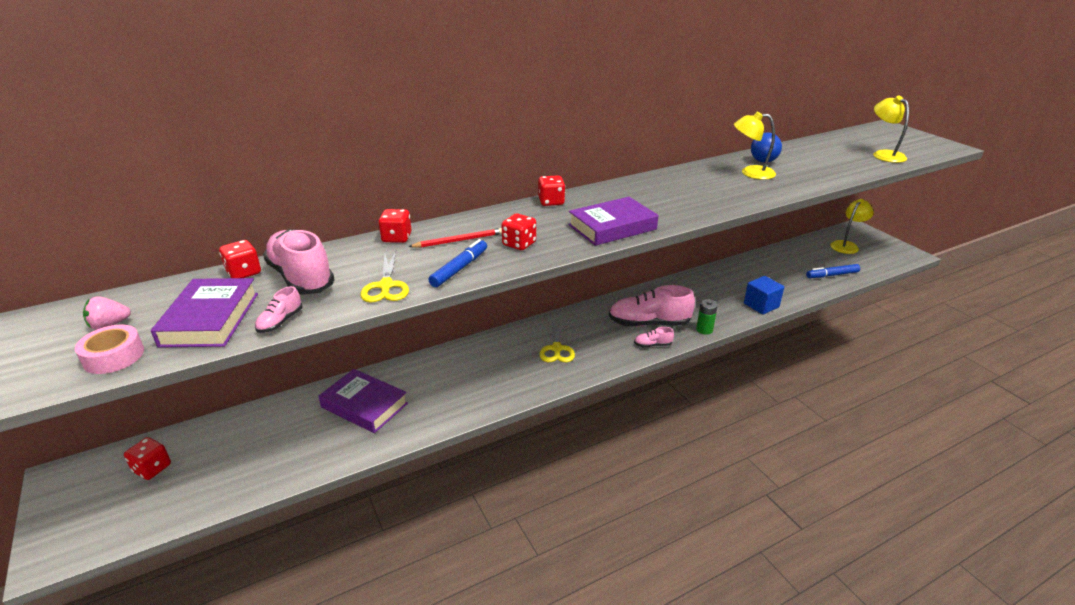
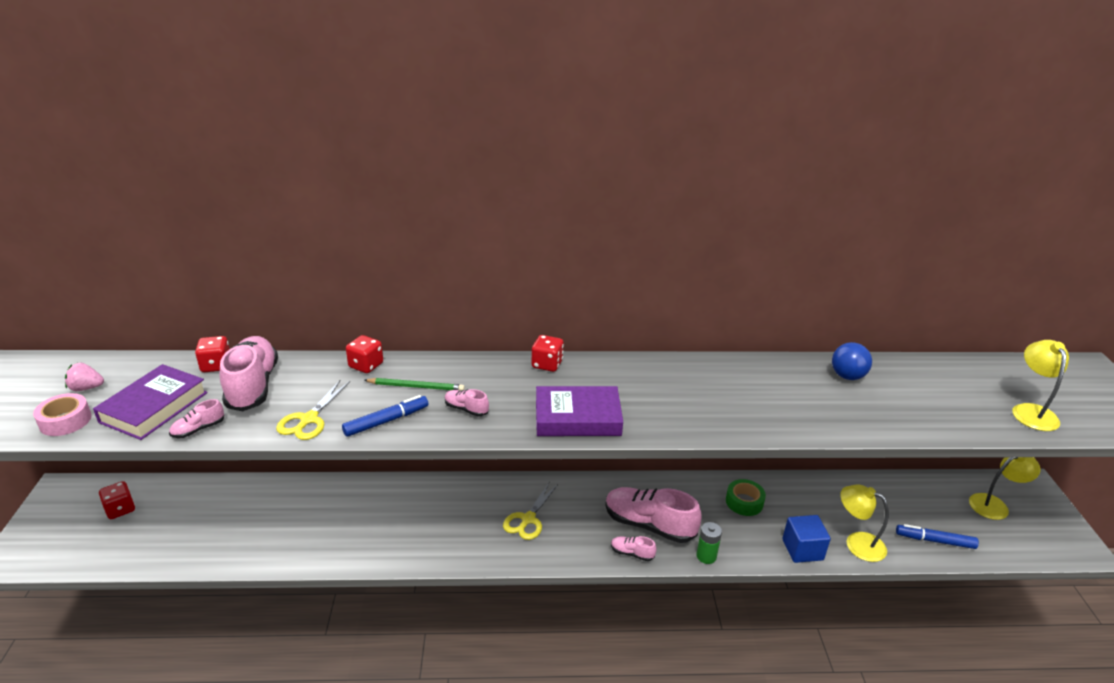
camera: 25 degrees right, 0 degrees up
(364, 405) = (312, 514): purple book -> none
(459, 240) = (416, 386): red pencil -> green pencil
(519, 244) = (466, 409): red dice -> pink shoe
(700, 289) = (744, 502): none -> green tape
(750, 173) = (813, 389): yellow lamp -> yellow lamp (857, 543)

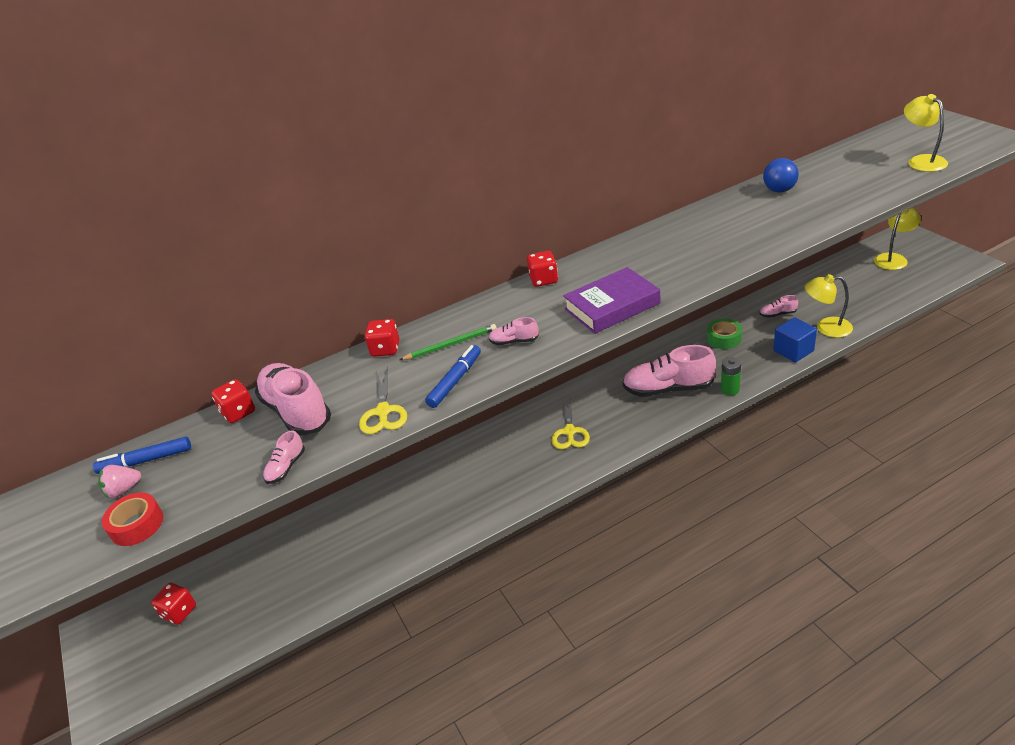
camera: 20 degrees left, 5 degrees up
(65, 421) = (137, 525): pink tape -> red tape
(154, 407) = (218, 472): purple book -> none
(632, 553) = (673, 415): pink shoe -> pink shoe (777, 314)
(935, 541) = (875, 301): blue marker -> blue marker (146, 461)

